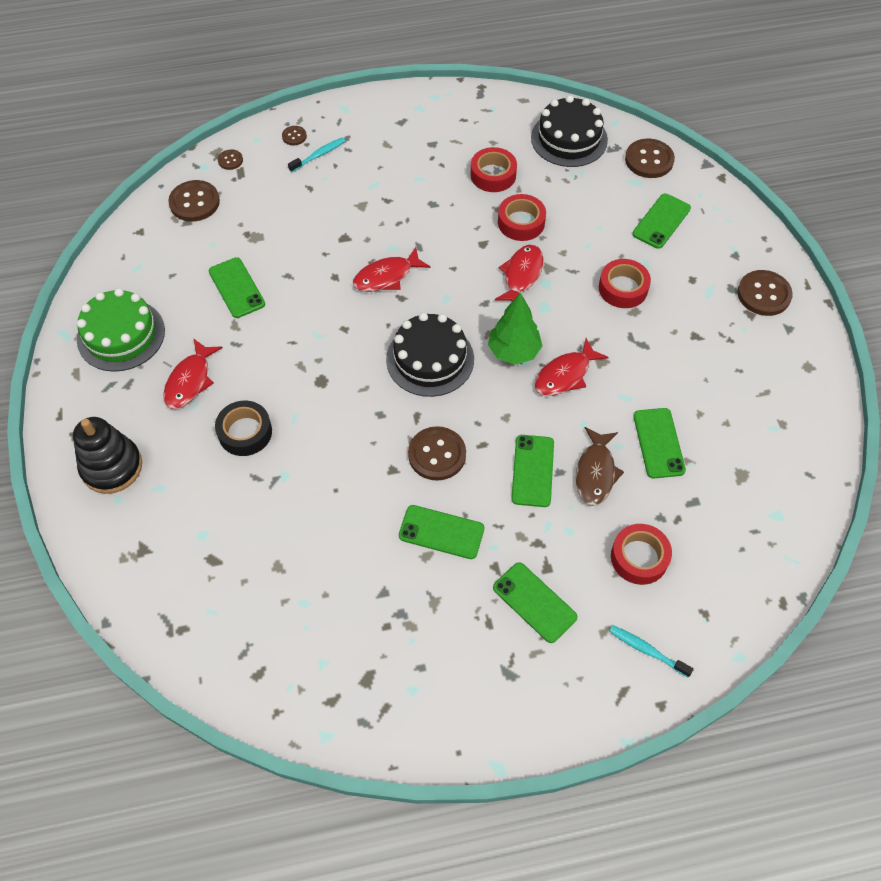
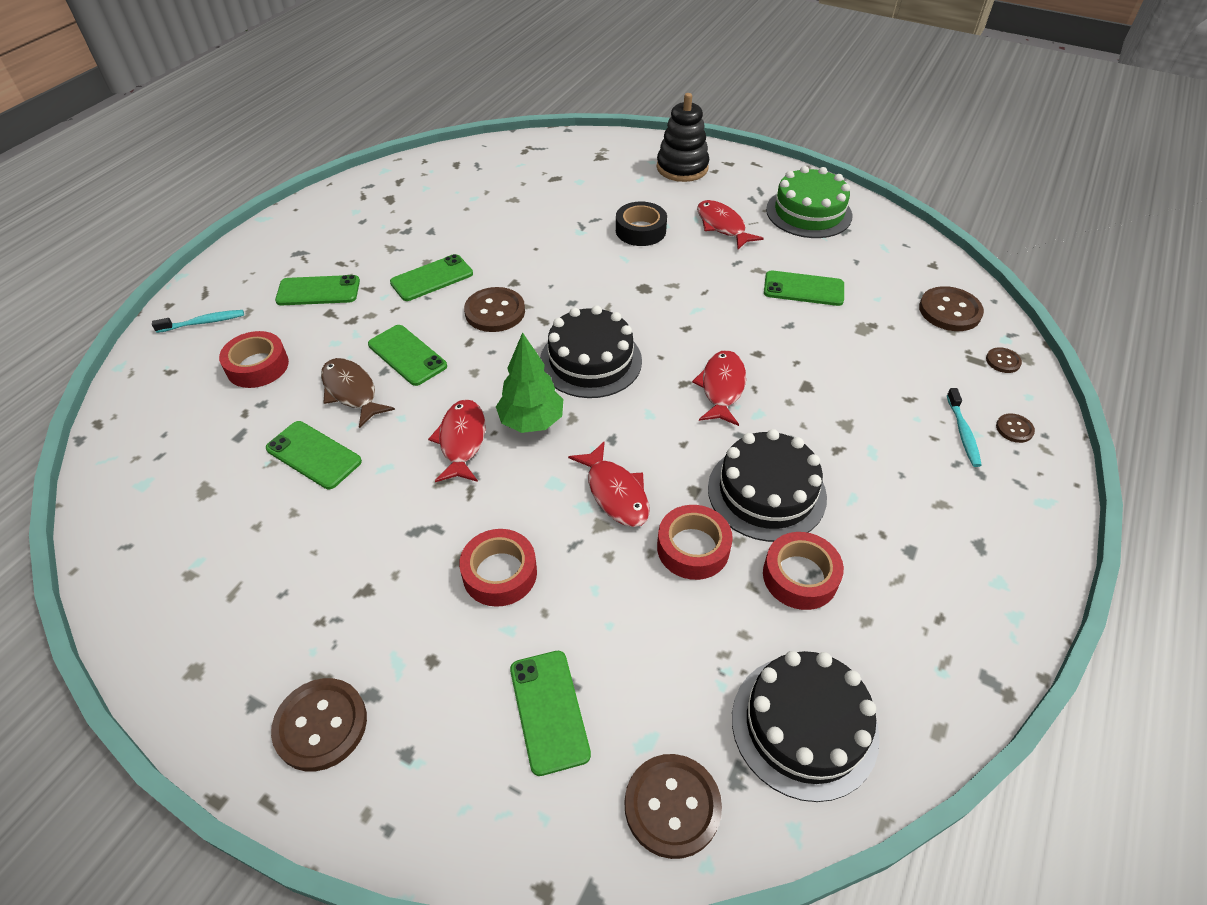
camera: 130 degrees right, 10 degrees down
(451, 213) = (766, 492): none -> black cake

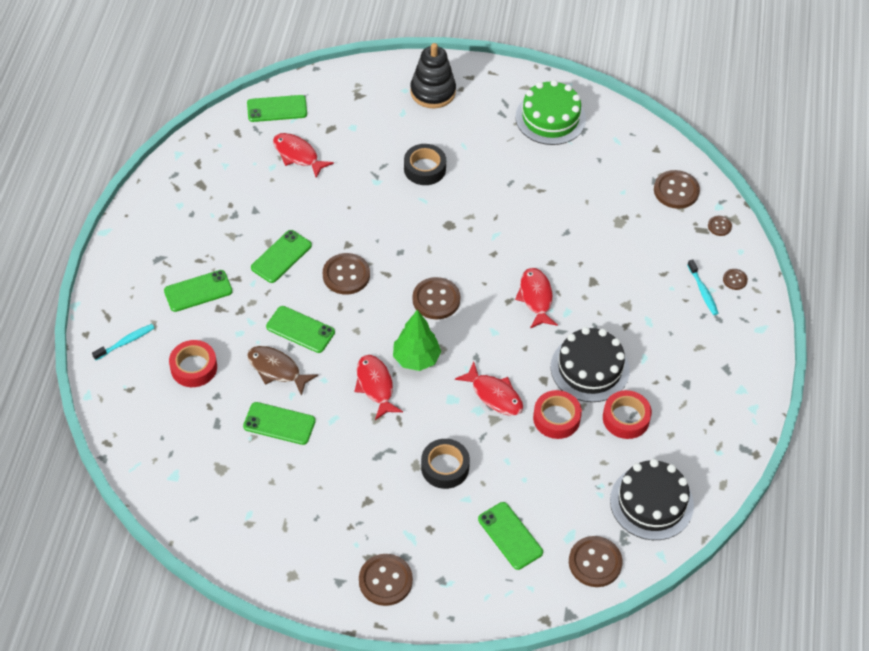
camera: 20 degrees left, 5 degrees up
(500, 573) = (445, 467): red tape -> black tape
(590, 361) = (436, 299): black cake -> brown button
(722, 226) = (487, 148): red fish -> red fish (297, 155)
(803, 289) = (567, 196): green phone -> green phone (277, 109)

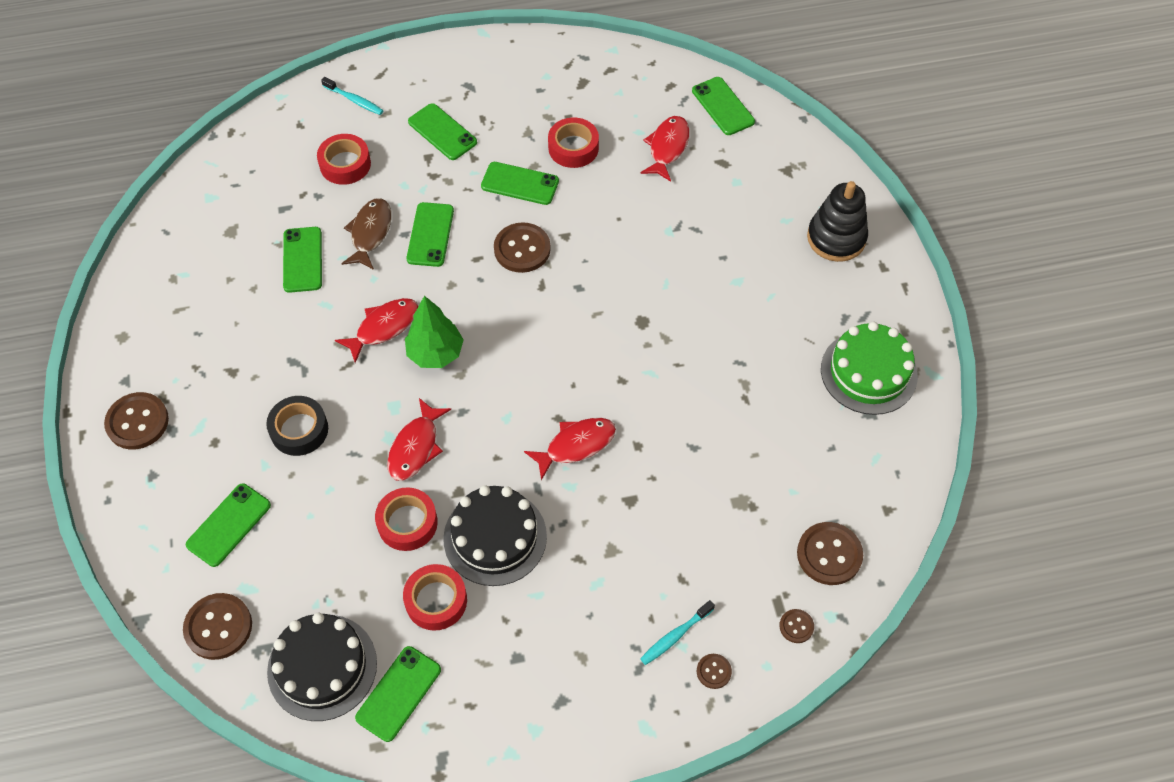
camera: 70 degrees right, 5 degrees up
(264, 212) = (573, 148): none -> red tape
(424, 169) = (713, 270): black tape -> none
(436, 299) = (527, 345): brown button -> none
(688, 461) = (398, 693): none -> green phone

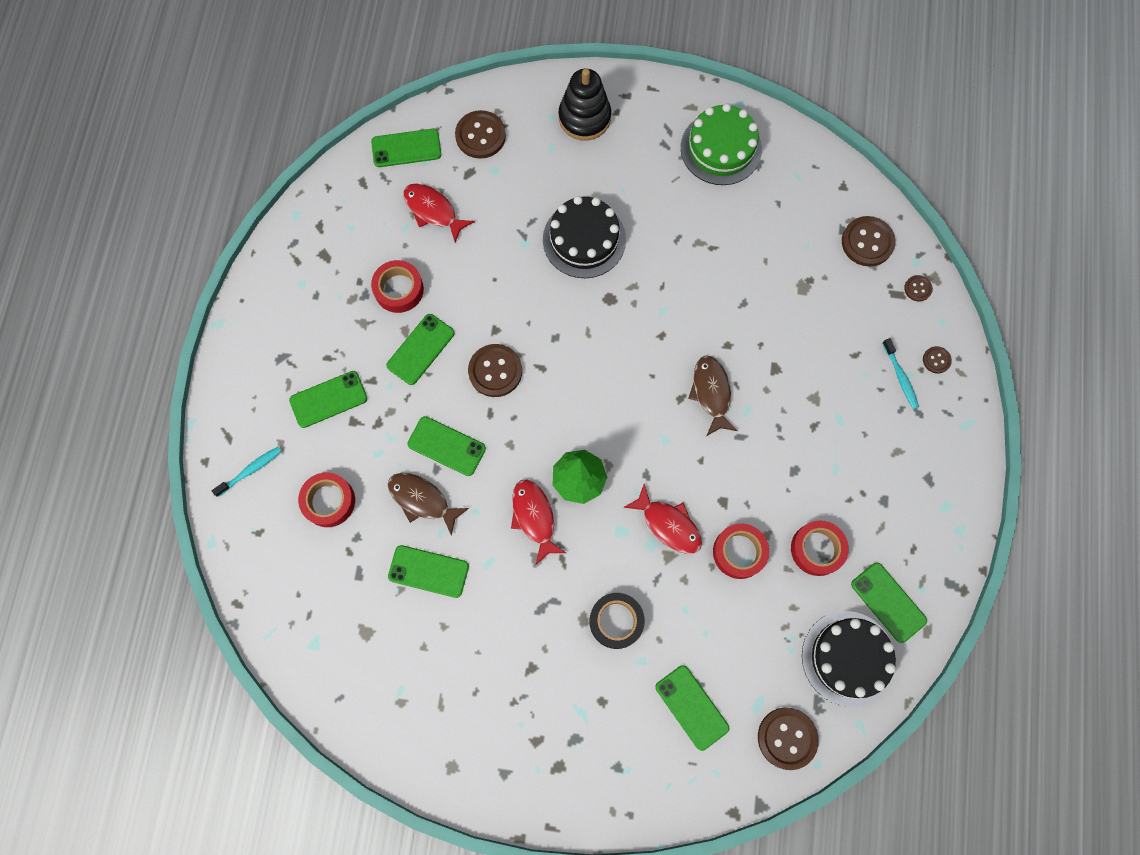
camera: 70 degrees left, 15 degrees up
(137, 422) = (555, 770): brown button -> brown button (480, 136)
(495, 537) = (775, 485): black cake -> black cake (584, 239)
(576, 445) = (711, 393): red fish -> brown fish

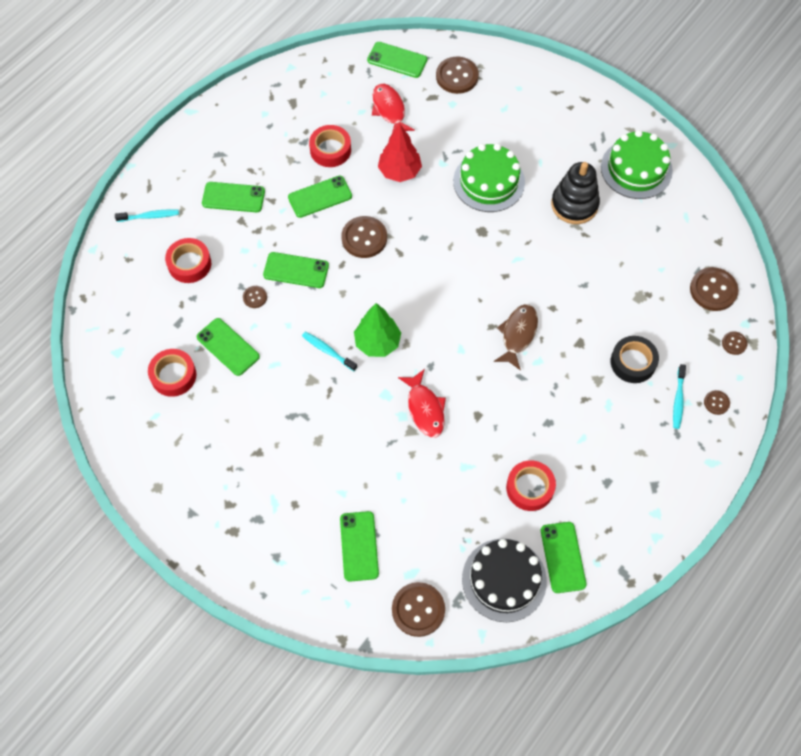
camera: 30 degrees right, 10 degrees down
(422, 500) = (255, 297): brown fish -> brown button
(446, 446) = (296, 270): green phone -> green phone turned 45 degrees counterclockwise
(486, 276) = (399, 171): none -> red tree
(534, 517) = (328, 351): red fish -> turquoise toothbrush
(584, 118) = (543, 100): black stacking toy -> black stacking toy (574, 204)
(584, 239) = (489, 182): black cake -> green cake
(616, 621) = (341, 454): black tape -> black tape (633, 362)
(739, 552) = (467, 457): red tape -> red tape (173, 375)

